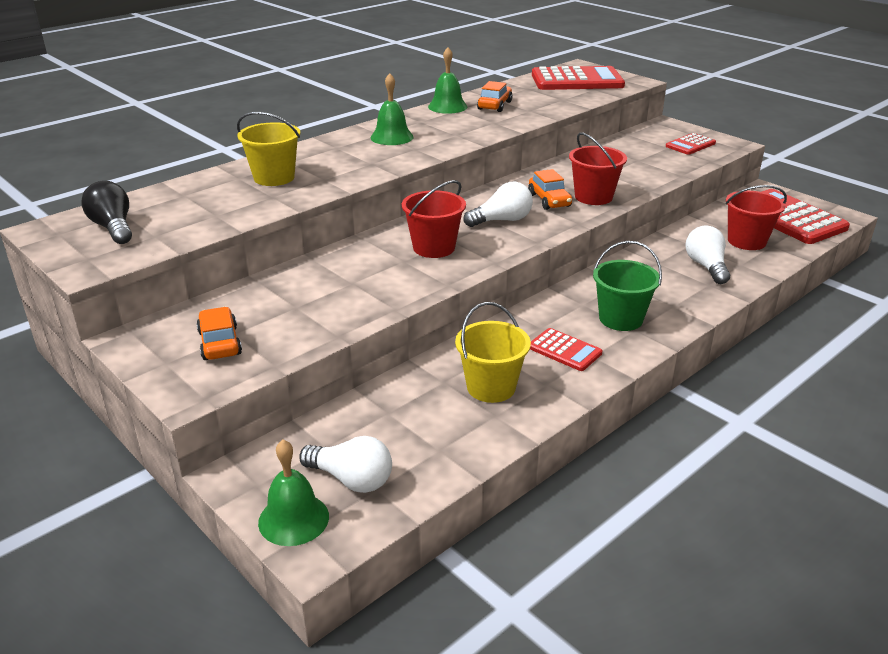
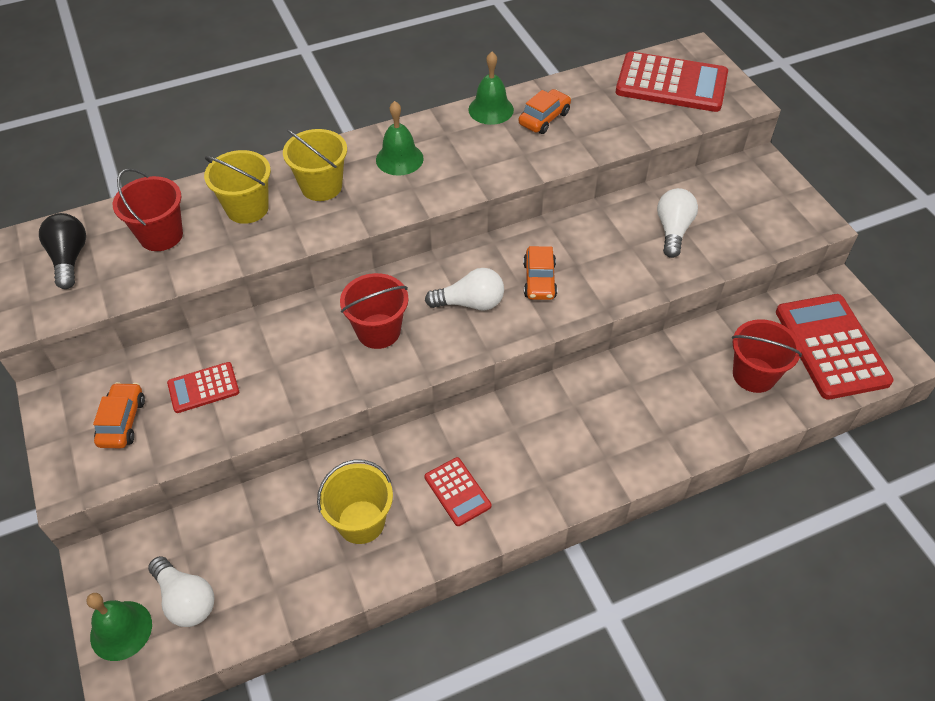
camera: 20 degrees right, 20 degrees up
(334, 158) = (321, 186): none -> yellow bucket
(593, 197) = (591, 286): red bucket -> red bucket (161, 235)
(620, 319) = (539, 462): green bucket -> none
(690, 145) = (764, 213): red calculator -> red calculator (203, 388)
(706, 266) = (680, 405): white light bulb -> white light bulb (673, 230)

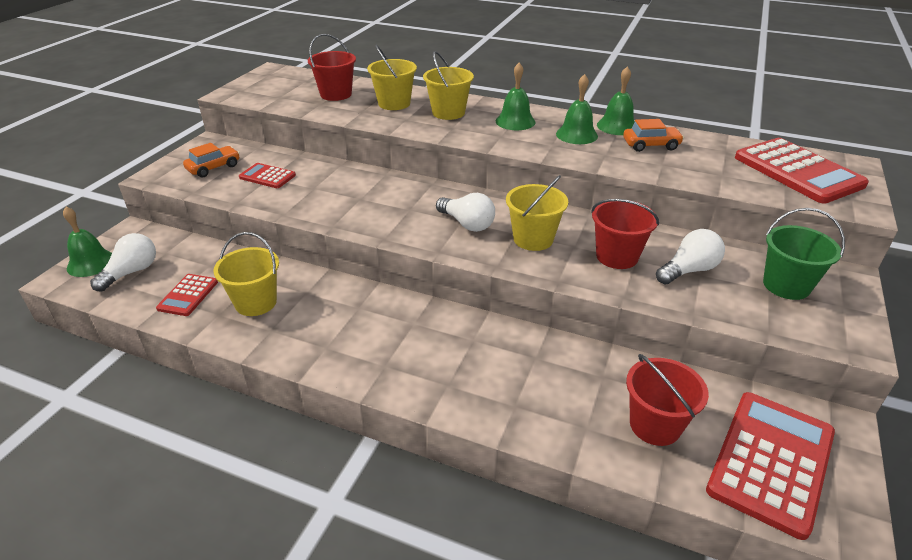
camera: 45 degrees right, 15 degrees down
(69, 258) = (284, 84): black light bulb -> none
(186, 600) = (131, 272): white light bulb -> white light bulb turned 150 degrees counterclockwise
(378, 331) = (391, 205): red bucket -> red bucket (617, 256)
(457, 491) = (327, 329): red calculator -> red calculator (188, 295)
(473, 143) = (576, 135): none -> green bell
(539, 280) = (533, 239): orange car -> yellow bucket
(740, 199) = (786, 285): none -> green bucket

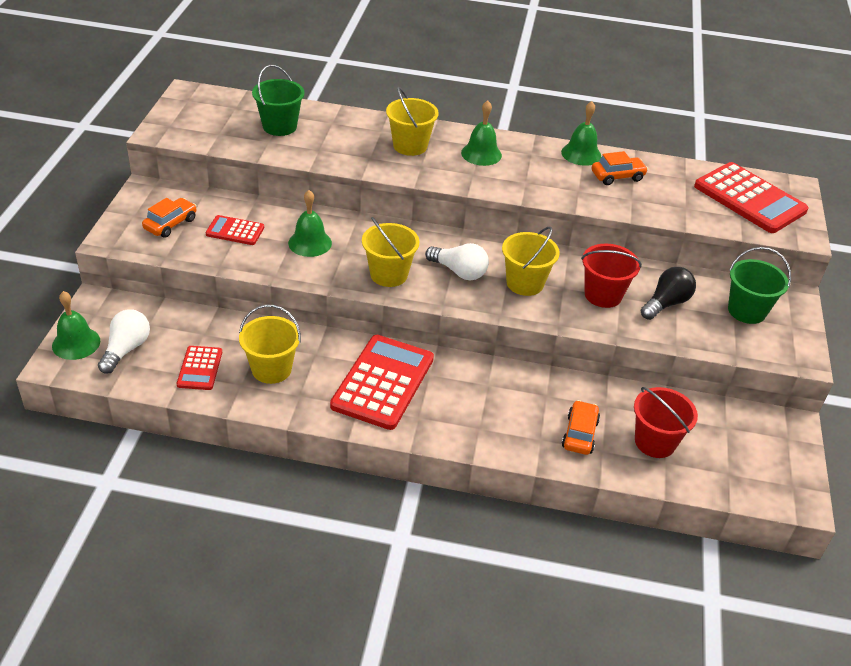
camera: 15 degrees left, 5 degrees up
(336, 94) = (279, 126): red bucket -> green bucket
(394, 103) = (348, 136): yellow bucket -> yellow bucket (389, 274)
(563, 405) = (579, 434): none -> orange car
(576, 135) = (545, 167): green bell -> green bell (310, 243)
(688, 270) = (666, 303): white light bulb -> black light bulb
(770, 461) = (744, 459): red calculator -> red calculator (382, 382)

